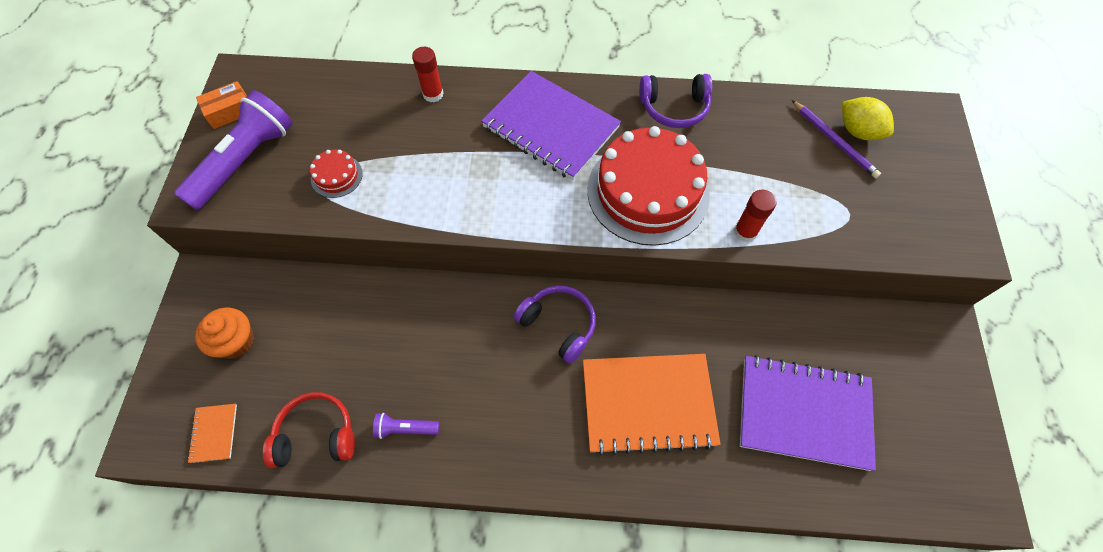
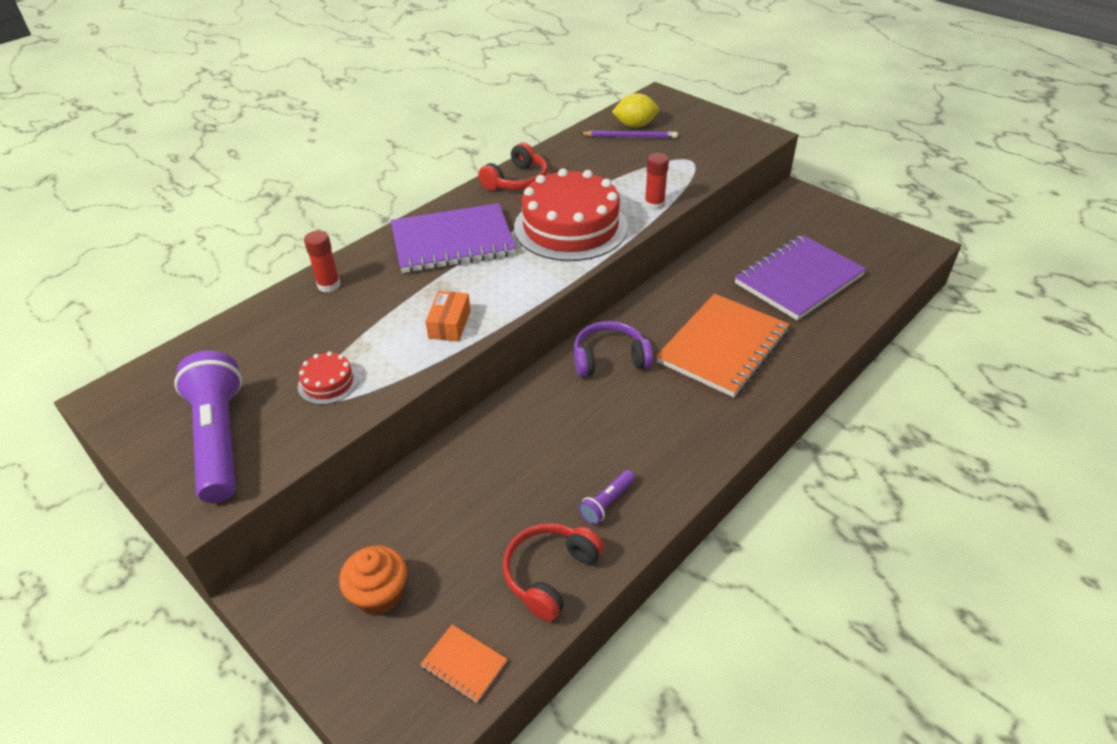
camera: 50 degrees left, 20 degrees down
(230, 111) = (143, 424): orange box -> orange box (449, 324)
(674, 108) = (517, 180): purple headphones -> red headphones

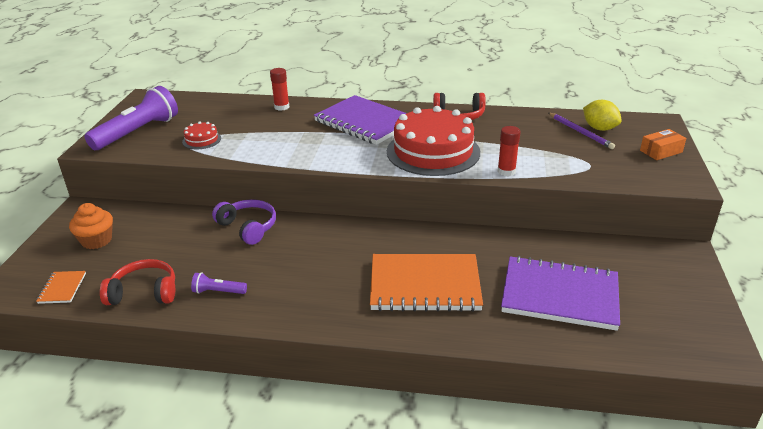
camera: 55 degrees right, 10 degrees down
(449, 324) = (285, 152): orange box -> orange box (661, 151)
(609, 358) = (357, 240): purple headphones -> purple headphones (248, 227)

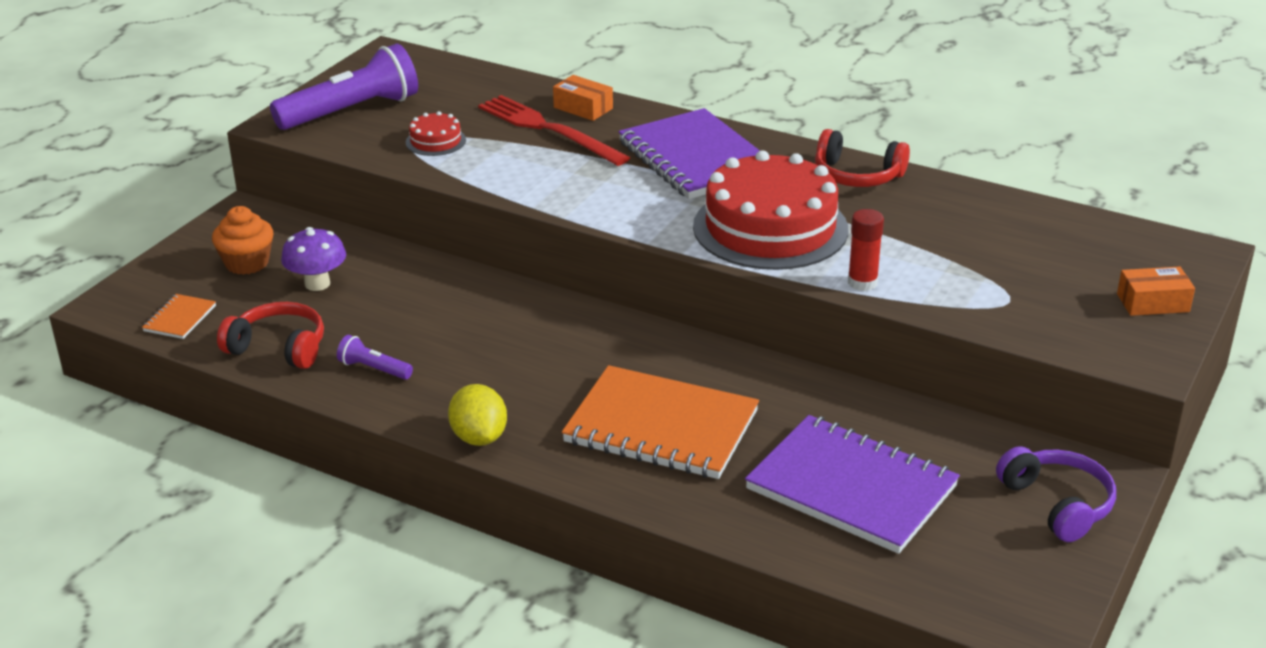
camera: 20 degrees right, 0 degrees up
(152, 244) = (317, 284): none -> purple mushroom
(248, 227) = (458, 289): purple headphones -> purple headphones (1057, 504)
(268, 122) = (548, 129): none -> red fork
(281, 107) = (583, 108): red glue stick -> orange box
(580, 132) = (1041, 243): purple pencil -> none
(599, 128) = (1080, 243): yellow lemon -> yellow lemon (479, 437)

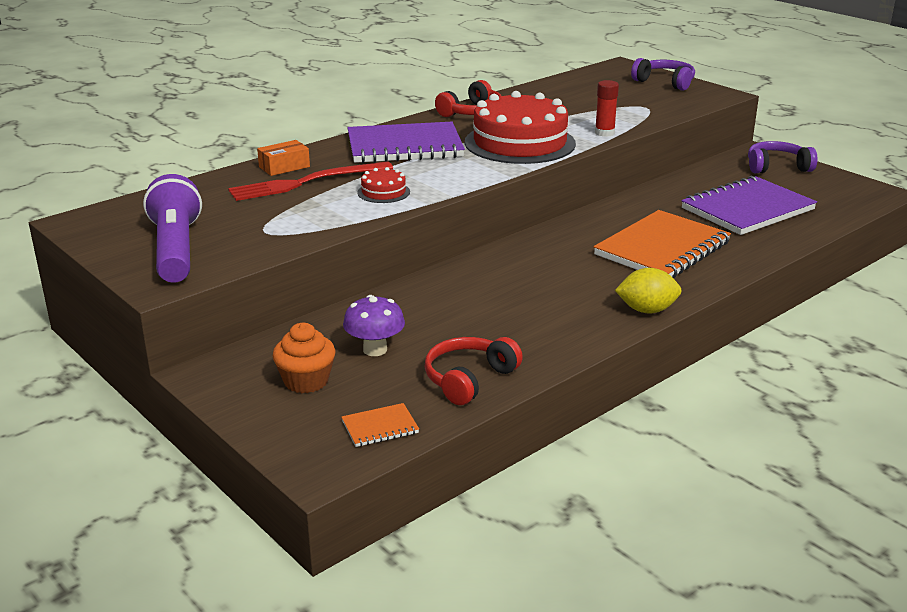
camera: 70 degrees left, 5 degrees down
(180, 318) = (380, 427): orange notebook -> orange notebook turned 60 degrees counterclockwise
(374, 369) = (530, 340): purple flashlight -> none
(435, 141) = (277, 223): red cake -> red cake (383, 192)
(1153, 303) = (665, 82): orange box -> purple headphones

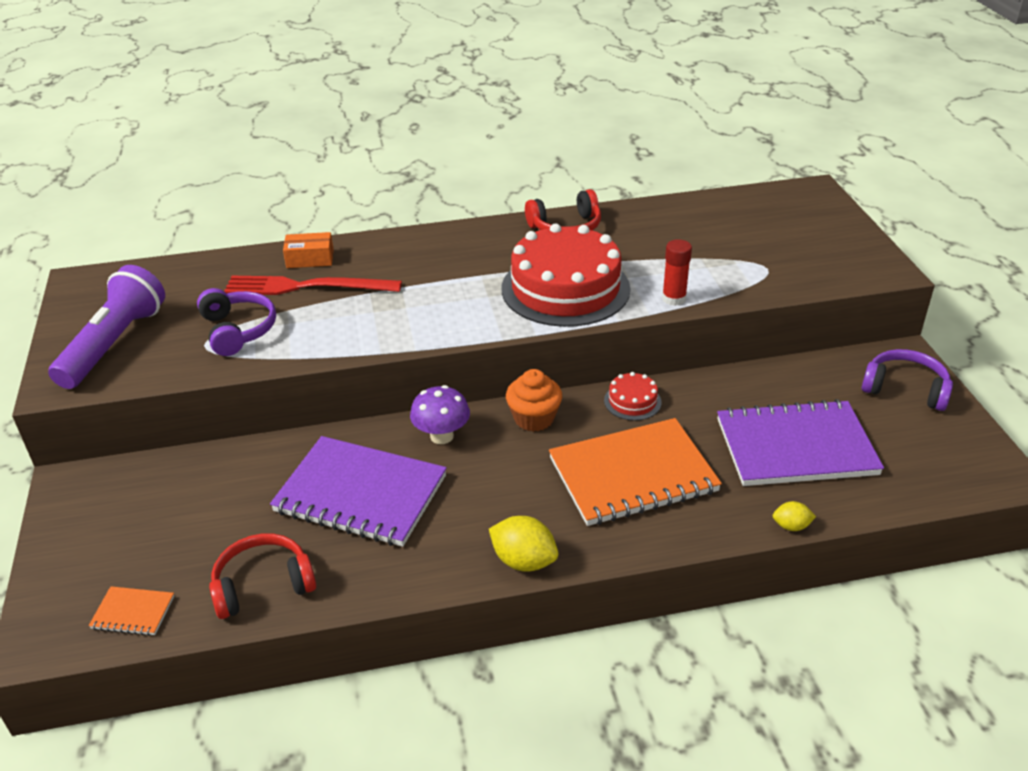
camera: 30 degrees right, 10 degrees up
(306, 381) = (133, 526): orange cupcake -> orange cupcake (534, 418)
(375, 349) = (224, 510): purple mushroom -> purple mushroom (441, 436)
(383, 192) = (358, 323): red cake -> red cake (632, 401)
(404, 147) = (446, 261): purple notebook -> purple notebook (360, 494)
(665, 82) = (836, 232): purple headphones -> purple headphones (238, 330)
(793, 246) = (791, 526): none -> yellow lemon

